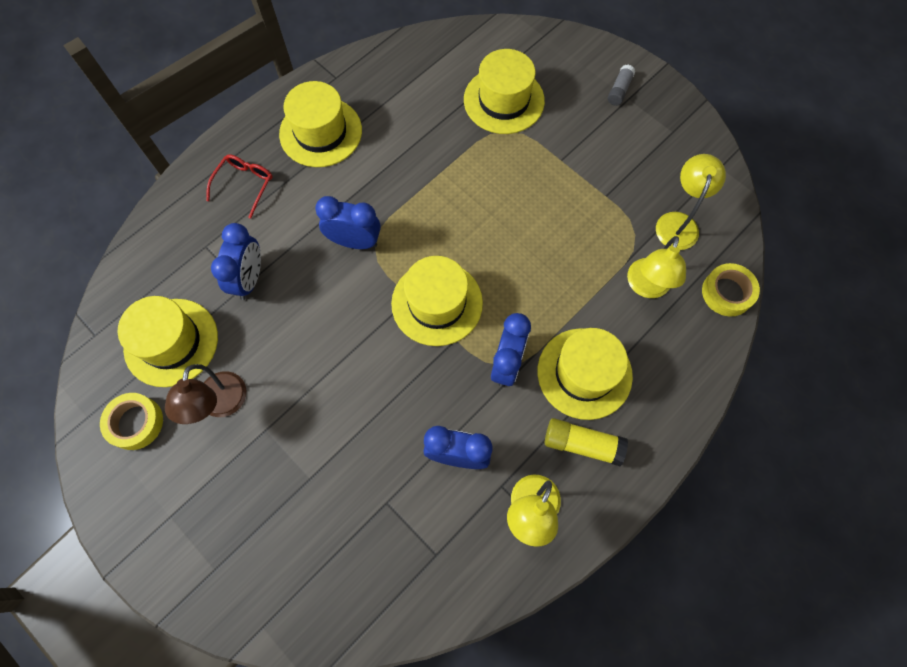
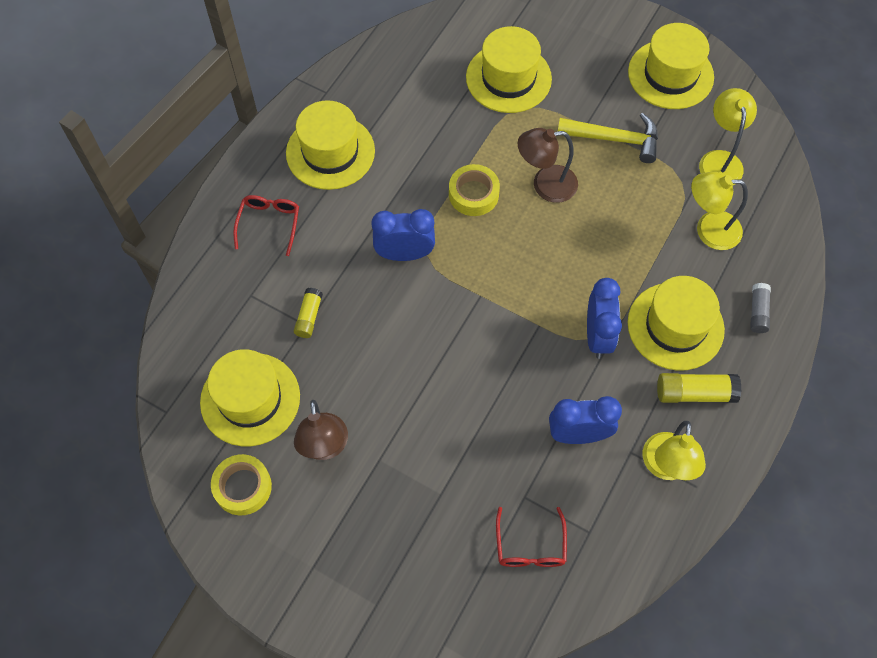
camera: 15 degrees left, 5 degrees down
(249, 279) = (309, 317): blue clock -> yellow glue stick
(376, 553) = (530, 546): none -> red glasses
(437, 303) = (509, 294): yellow hat -> yellow hat (670, 74)
(505, 207) = (545, 185): none -> brown lamp
(584, 179) = (614, 139): none -> yellow hammer
(619, 90) = (621, 42): grey glue stick -> grey glue stick (758, 312)
(646, 287) = (708, 230): yellow lamp -> yellow lamp turned 90 degrees clockwise
(727, 293) = (787, 217): yellow tape -> yellow tape (473, 194)

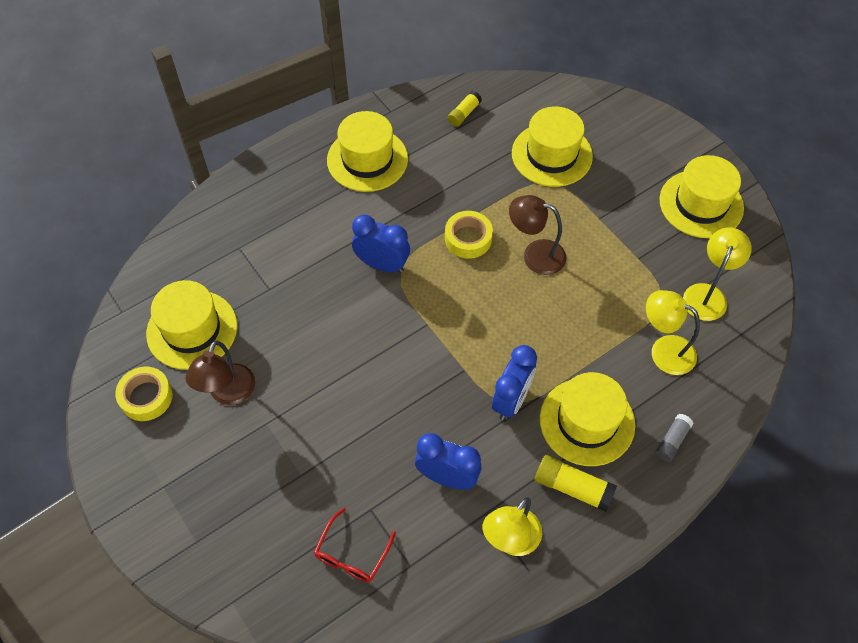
camera: 25 degrees right, 5 degrees down
(269, 224) = (286, 197): red glasses -> none
(309, 317) = (275, 283): yellow glue stick -> yellow glue stick (464, 114)
(614, 139) = (619, 240): yellow hammer -> none

